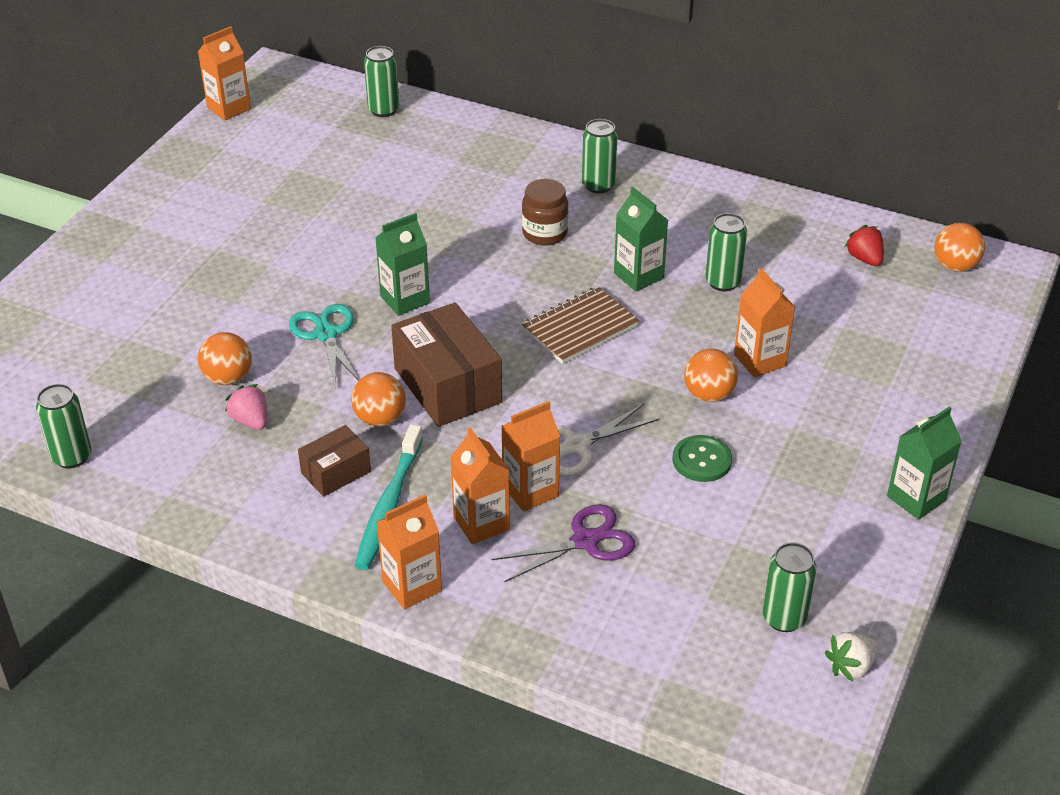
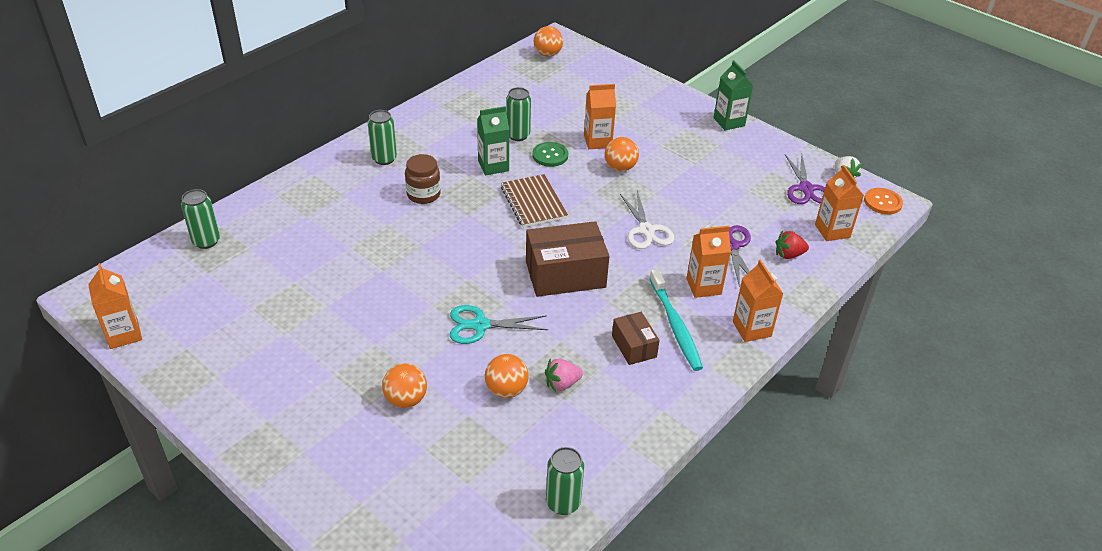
camera: 75 degrees left, 0 degrees up
(380, 419) = (586, 314): orange ball -> orange ball (406, 400)
(388, 506) = (675, 326): turquoise toothbrush -> turquoise toothbrush turned 45 degrees clockwise
(405, 300) = (461, 277): green carton -> none
(530, 491) = (681, 259): orange carton -> orange carton (832, 231)
(702, 460) = (676, 185): green button -> green button (550, 155)
(784, 618) = (806, 189): green can -> purple scissors
(806, 729) = (882, 202): none -> orange button
(864, 259) = (524, 80): red strawberry -> red strawberry (788, 255)

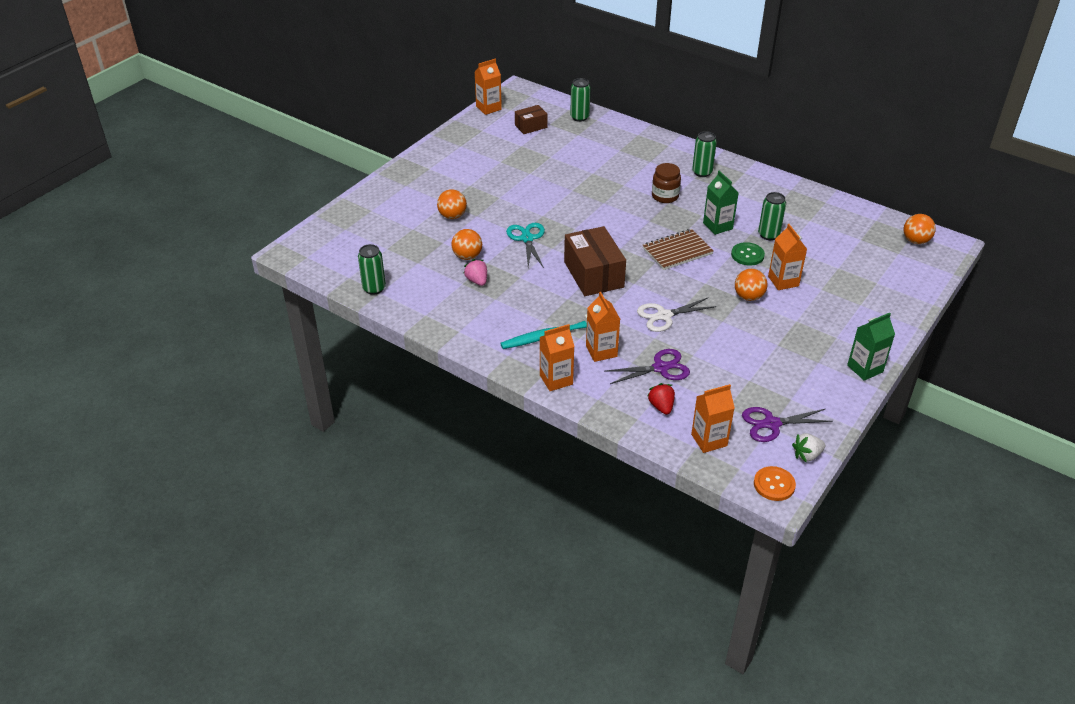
camera: 85 degrees right, 0 degrees up
(634, 346) = (521, 314): brown box -> brown box (531, 126)

